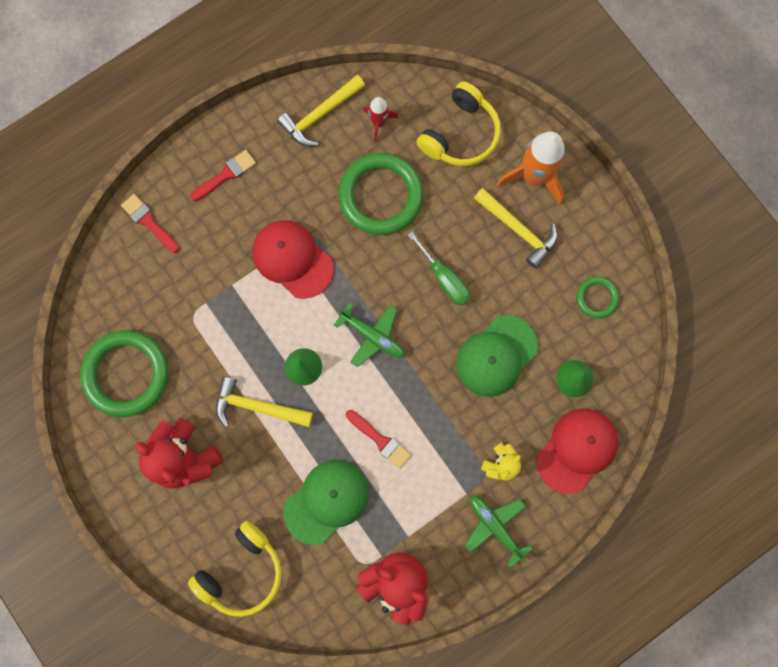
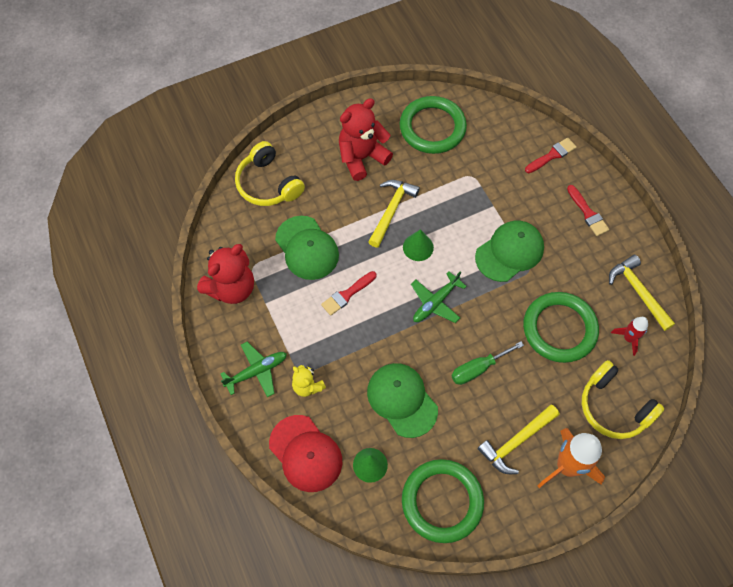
camera: 100 degrees right, 15 degrees down
(292, 259) = (509, 252): red cap -> green cap
(596, 298) = (442, 501): green ring -> green ring, size x2.01

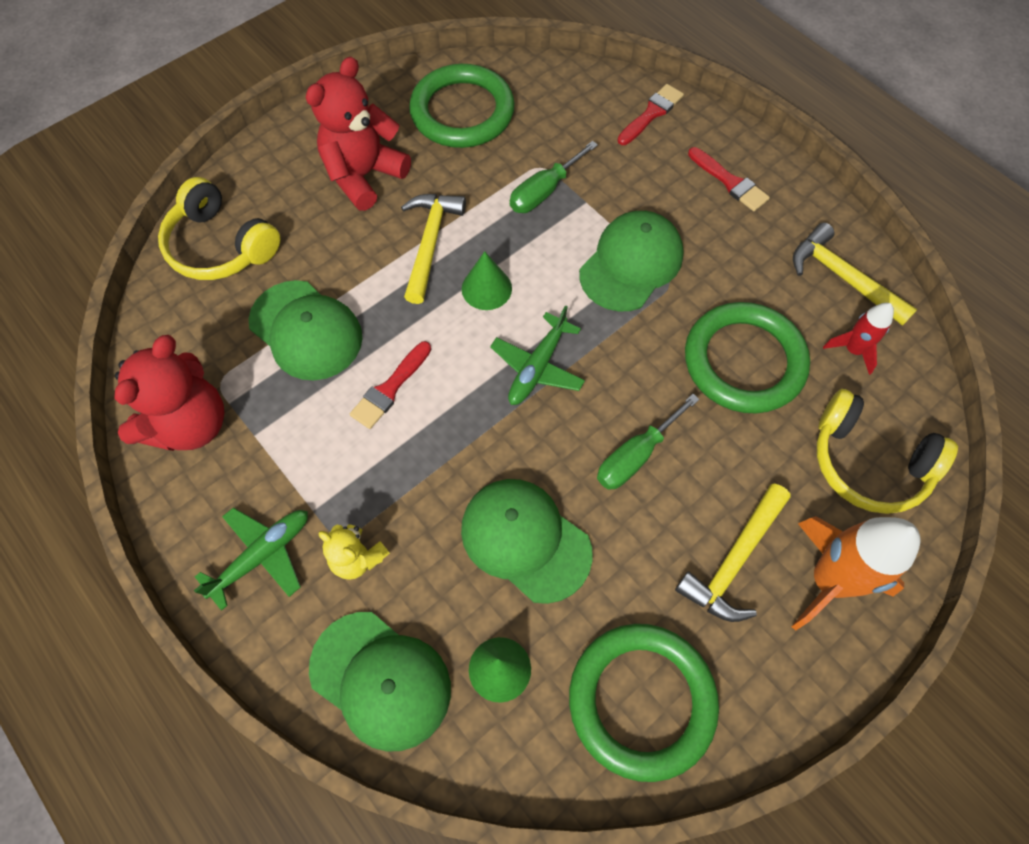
camera: 15 degrees left, 0 degrees up
(305, 453) = (380, 680): red cap -> green cap
(469, 193) = (544, 191): none -> green screwdriver

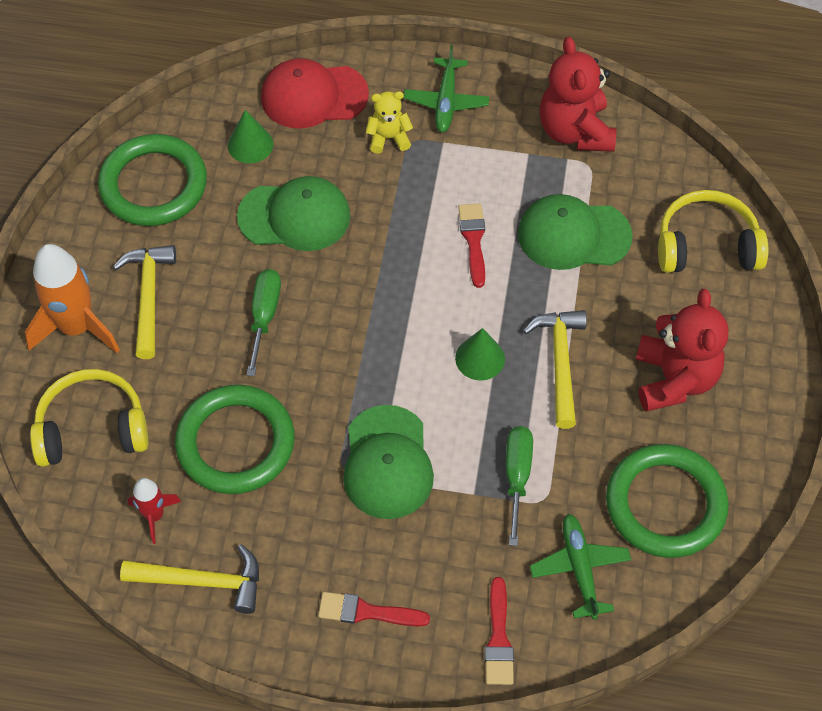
camera: 140 degrees right, 5 degrees down
(380, 680) = (313, 96): green cap -> red cap
(430, 243) = (560, 362): yellow hammer -> yellow hammer turned 150 degrees counterclockwise
(538, 366) = (386, 328): green plane -> green plane (579, 569)

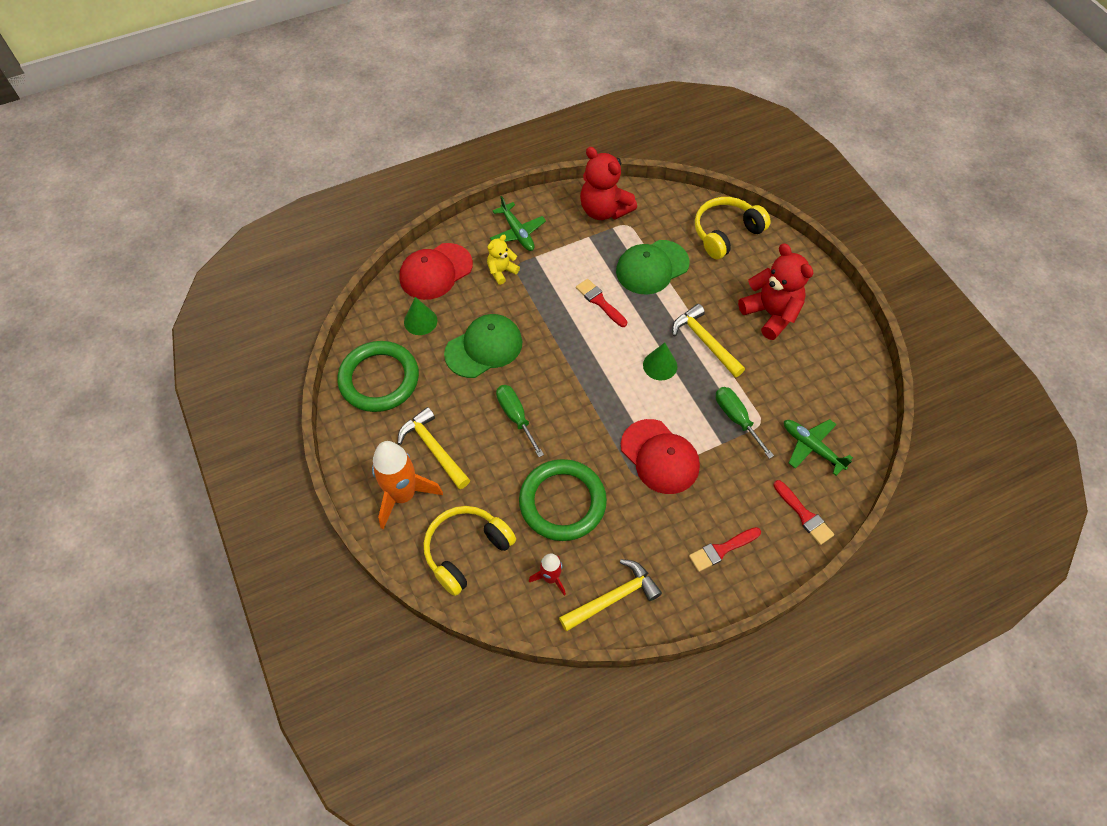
camera: 35 degrees left, 0 degrees up
(387, 463) = (660, 456): green cap -> red cap
(665, 504) = (824, 384): green ring -> none

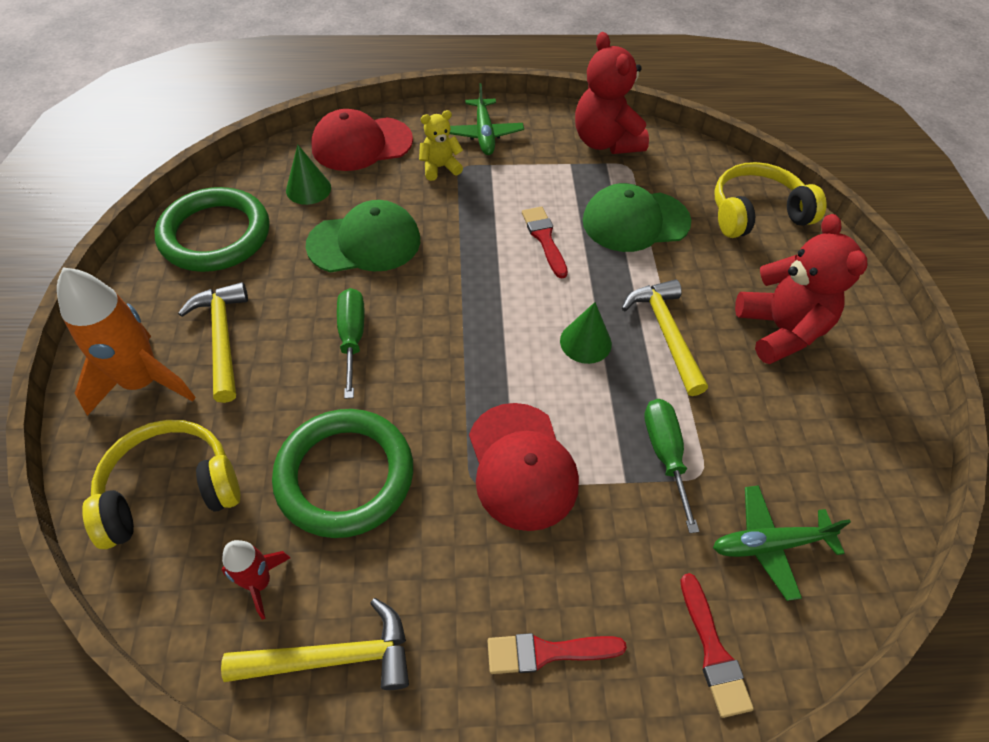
camera: 20 degrees right, 5 degrees down
(812, 448) = (770, 544): green plane -> green plane turned 75 degrees counterclockwise

